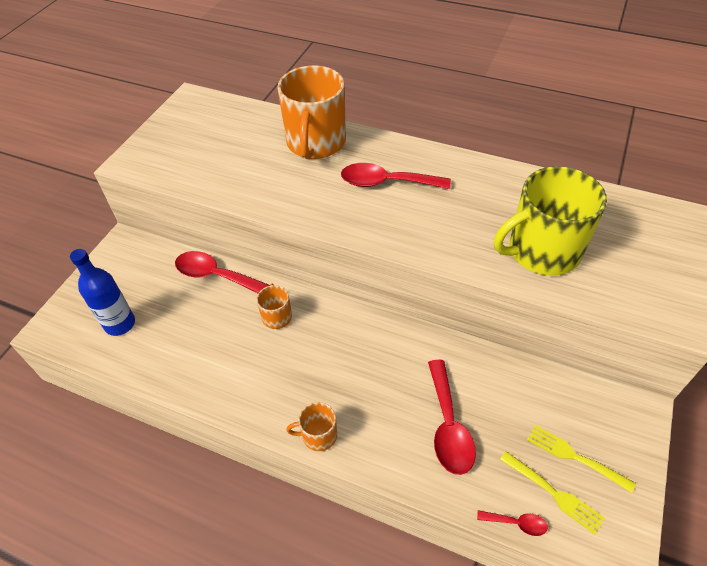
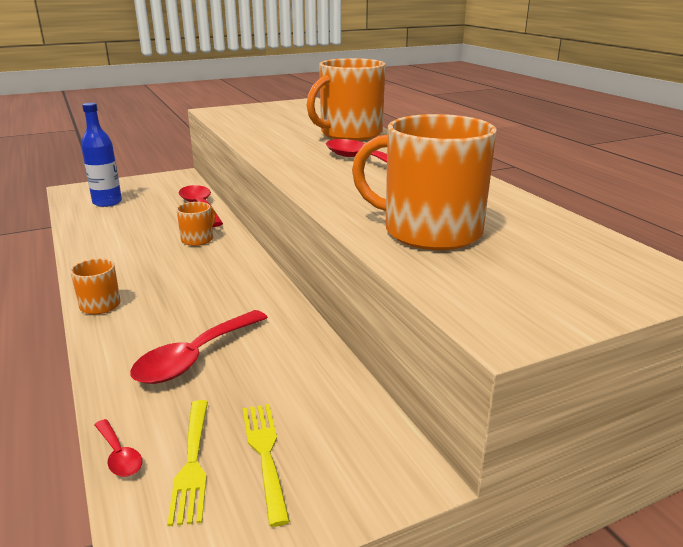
camera: 40 degrees right, 25 degrees down
(541, 251) = (429, 231): yellow mug -> orange mug

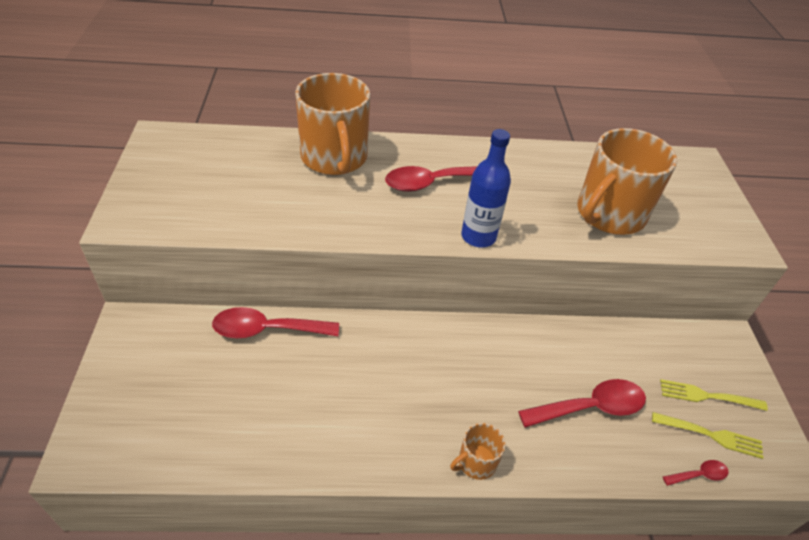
camera: 70 degrees left, 20 degrees up
(107, 202) = (176, 419): blue bottle -> blue bottle (478, 237)
(194, 357) = (590, 407): red spoon -> red spoon turned 75 degrees counterclockwise
(198, 239) = (361, 353): orange mug -> none

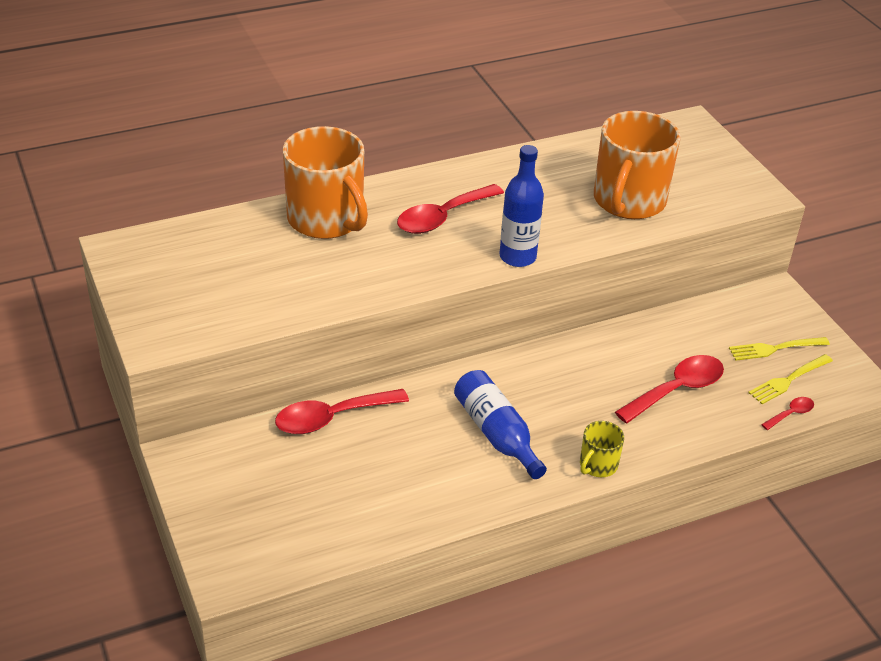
camera: 20 degrees left, 5 degrees down
(398, 394) = (496, 433): none -> blue bottle
(476, 462) = (597, 465): orange mug -> yellow mug
(710, 435) = (789, 380): yellow fork -> yellow fork turned 150 degrees clockwise

